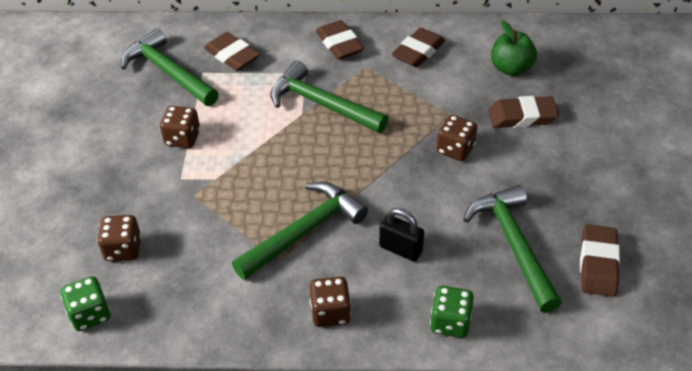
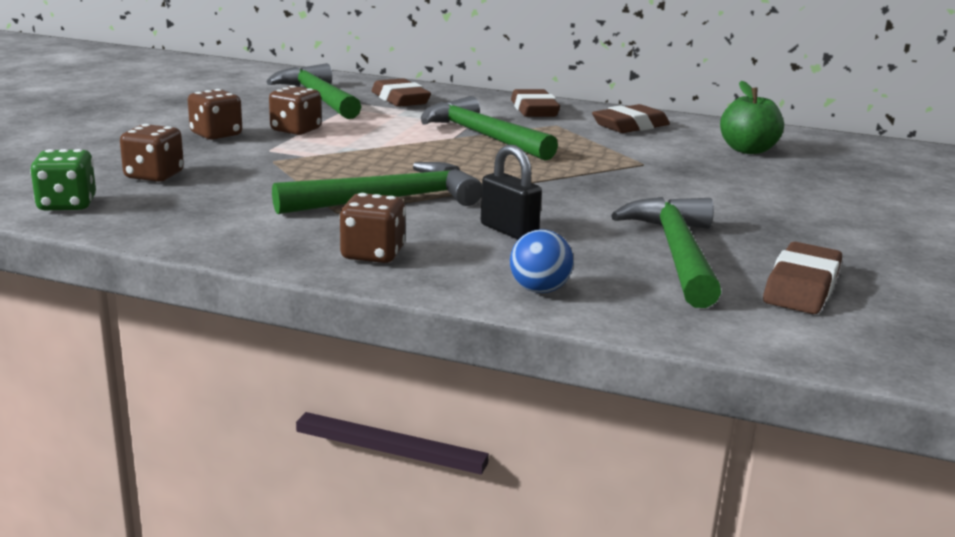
camera: 15 degrees right, 25 degrees down
(450, 322) = (539, 290): green dice -> blue ball
(455, 149) = (636, 183): brown dice -> brown dice (216, 135)
(522, 116) = (745, 178): brown eraser -> none

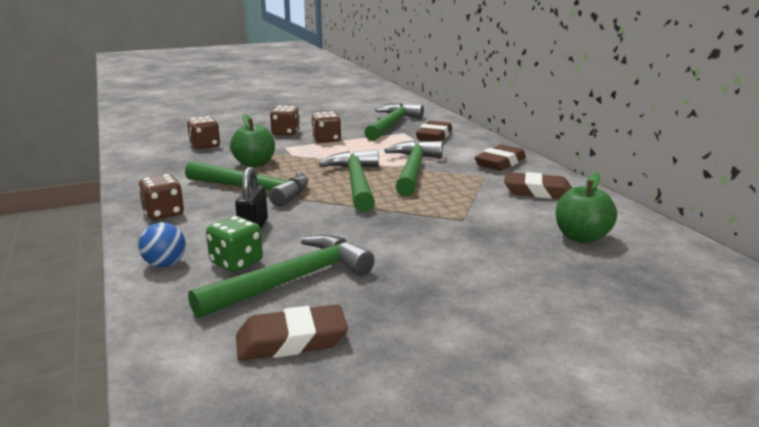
camera: 50 degrees right, 0 degrees up
(67, 205) = (142, 149): green dice -> green dice (236, 262)
(296, 176) = (254, 164): none -> green apple
(468, 162) = (356, 183): none -> green hammer

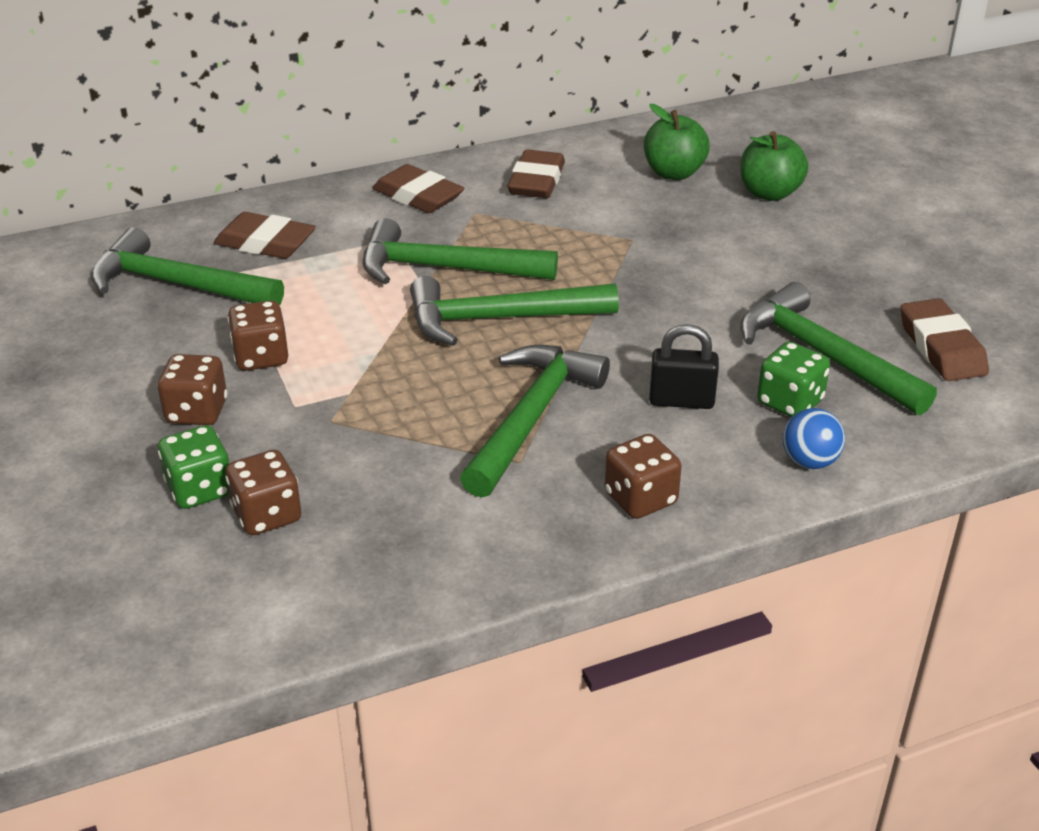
camera: 90 degrees left, 15 degrees up
(229, 136) = (200, 489): none -> green dice
(254, 164) = (396, 431): green apple -> green apple (769, 193)

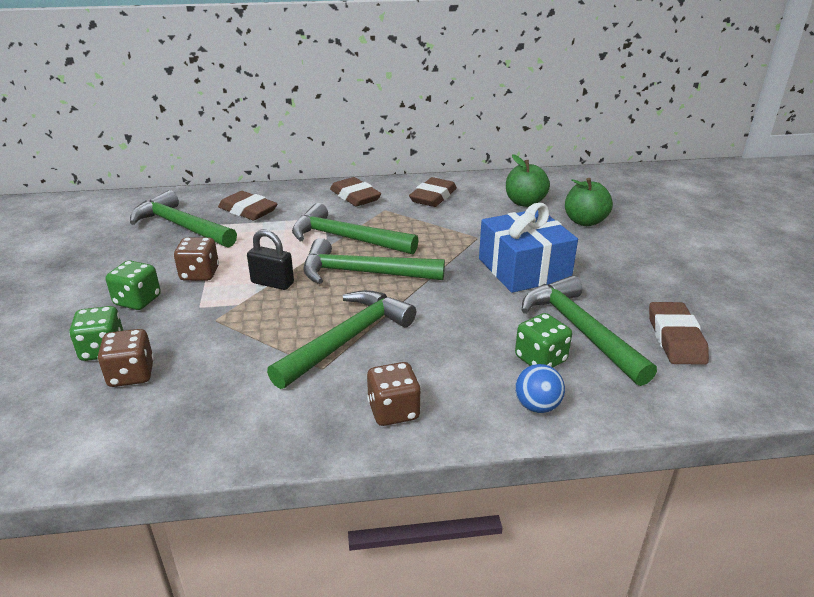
camera: 15 degrees right, 5 degrees down
(197, 412) = (137, 301): brown dice -> green dice
(681, 401) = (460, 345): black padlock -> black padlock (272, 283)
(717, 279) = (524, 269): none -> blue gift

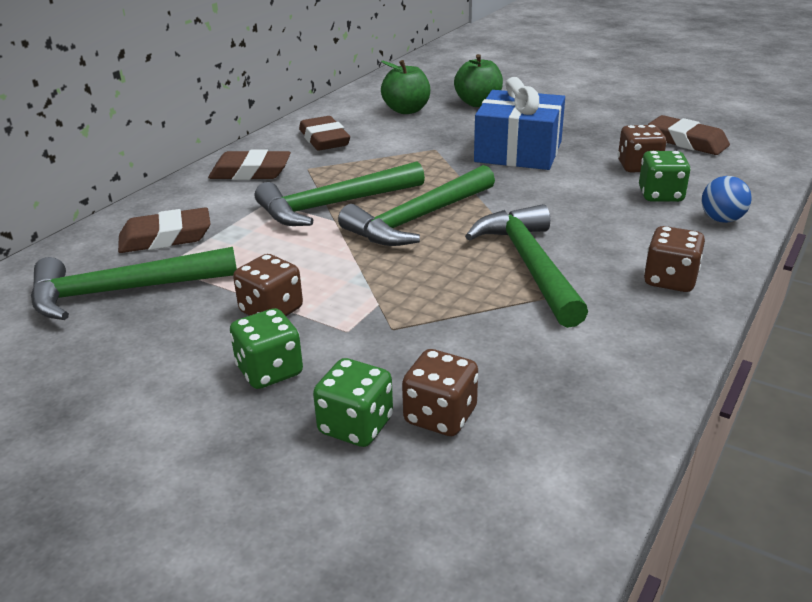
camera: 50 degrees left, 0 degrees up
(272, 283) = (363, 272): black padlock -> none
(580, 330) = (638, 167): green hammer -> brown dice

